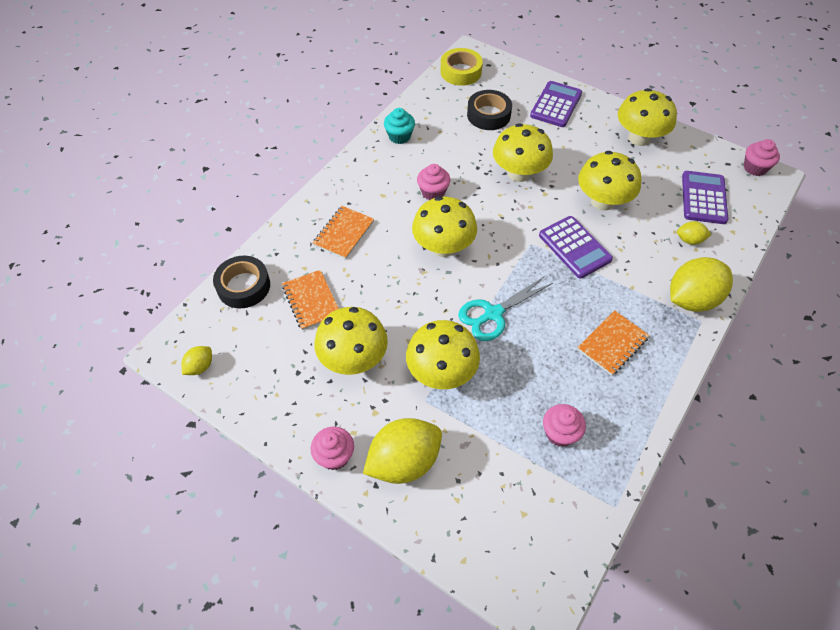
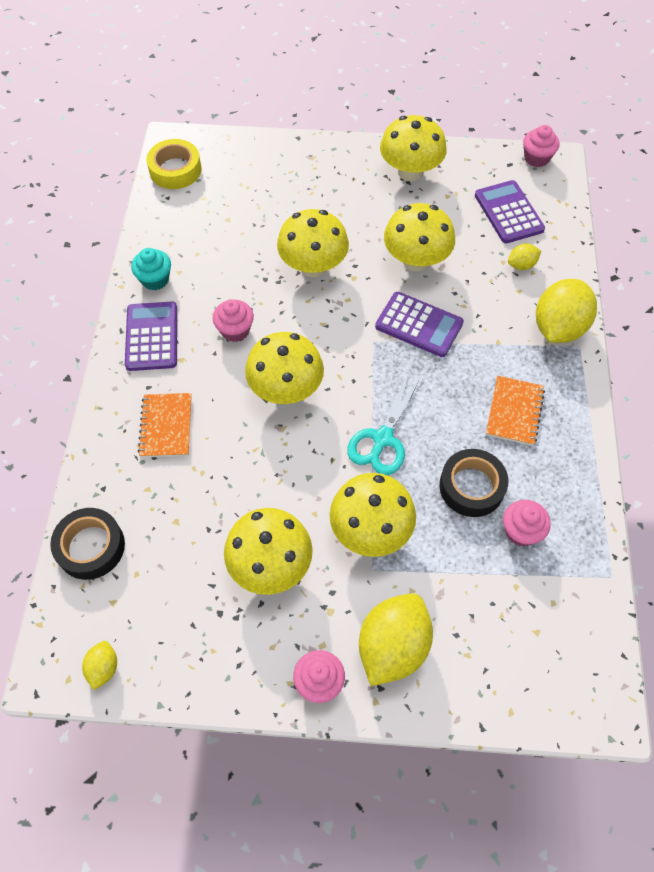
camera: 30 degrees left, 5 degrees up
(311, 301) = (181, 523): orange notebook -> none
(488, 115) = (239, 210): black tape -> black tape (471, 487)
(556, 105) = (303, 168): purple calculator -> purple calculator (152, 337)

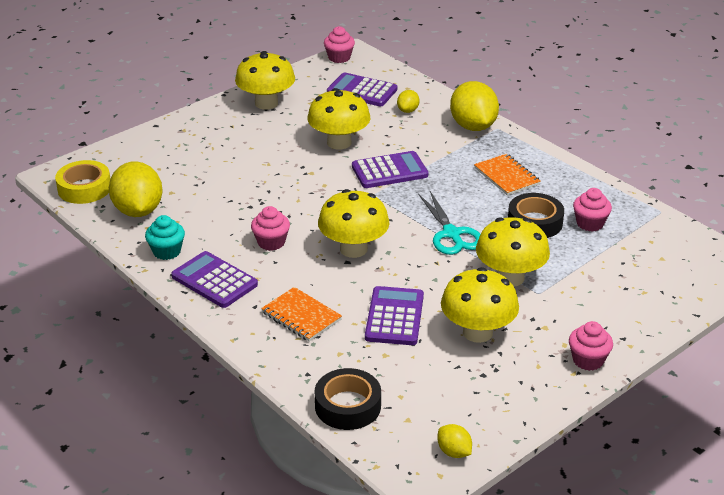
camera: 45 degrees left, 25 degrees down
(229, 489) = (394, 317): none -> purple calculator
(313, 266) = (274, 182): yellow mushroom -> none
(392, 646) = (602, 316): yellow lemon -> yellow lemon (138, 211)

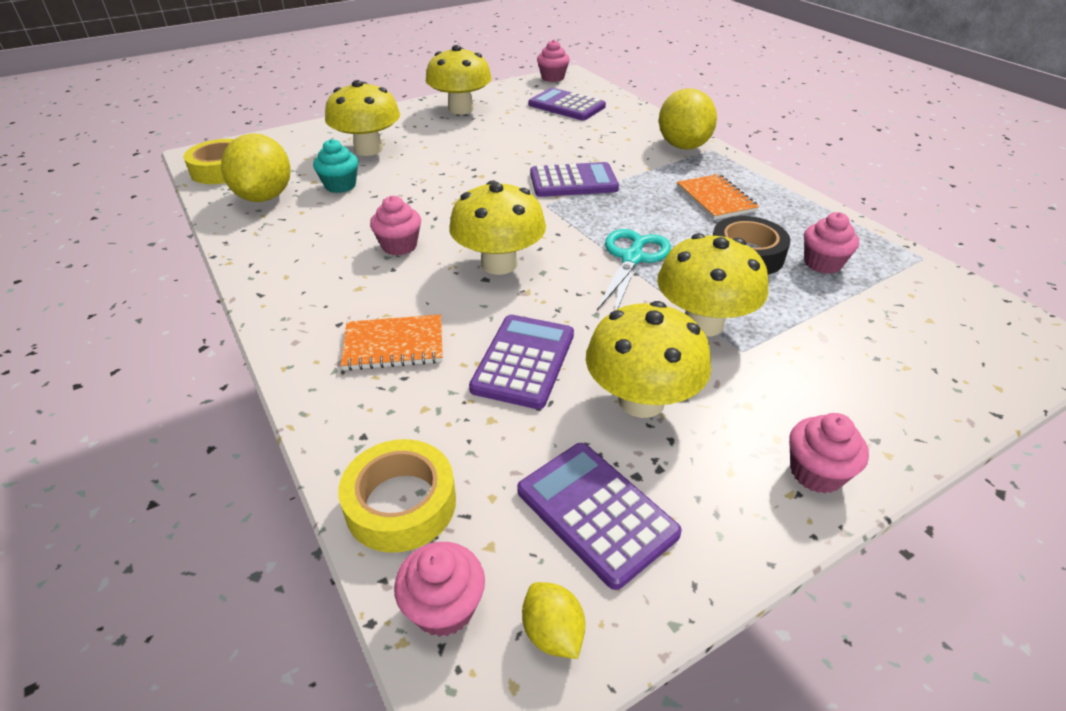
camera: 10 degrees right, 5 degrees up
(167, 251) = (268, 244): turquoise cupcake -> turquoise cupcake (340, 185)
(214, 280) = (305, 284): purple calculator -> purple calculator (596, 512)
(301, 316) = (394, 345): orange notebook -> orange notebook turned 60 degrees counterclockwise
(339, 143) = (524, 149): yellow mushroom -> yellow mushroom (368, 149)
(348, 406) = (401, 503): black tape -> yellow tape
(392, 449) = (444, 607): none -> pink cupcake
(408, 110) = (611, 126): yellow lemon -> none
(451, 234) = (632, 258): turquoise scissors -> turquoise scissors turned 150 degrees counterclockwise

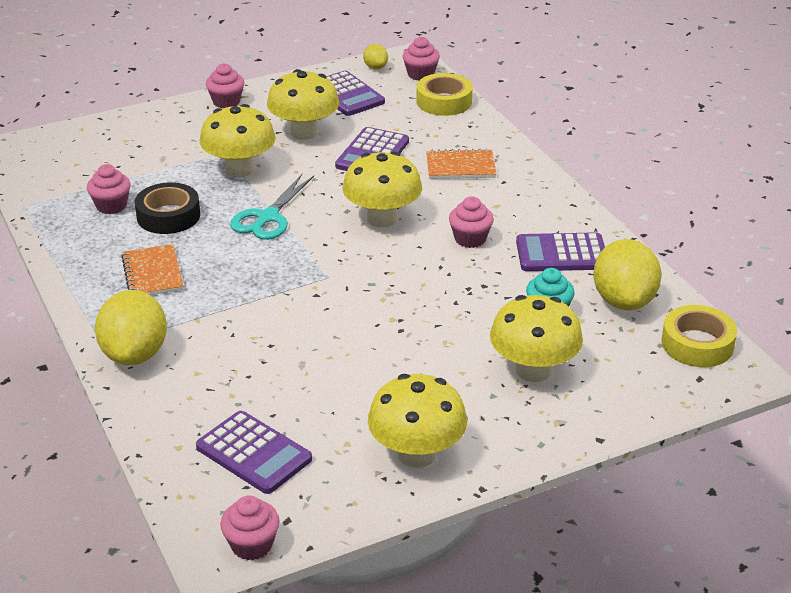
camera: 175 degrees left, 5 degrees down
(573, 181) = (291, 304): purple calculator -> purple calculator (561, 254)

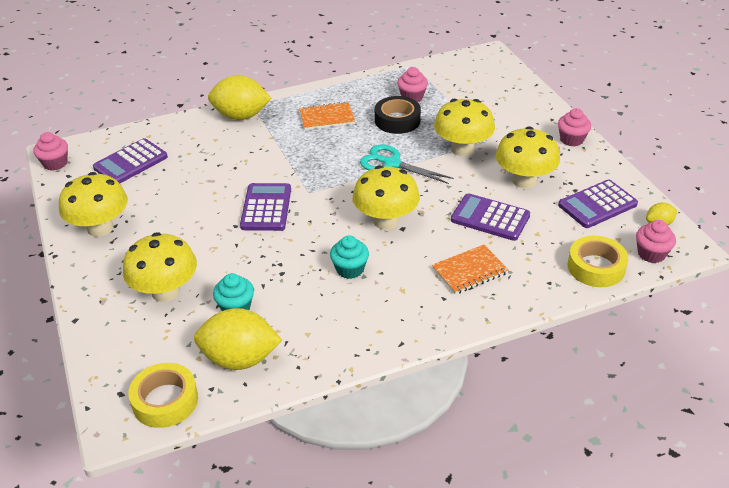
camera: 95 degrees right, 5 degrees up
(460, 167) = (469, 271): orange notebook -> orange notebook turned 60 degrees clockwise
(470, 239) = (350, 269): pink cupcake -> turquoise cupcake
(561, 254) = (319, 325): purple calculator -> purple calculator (266, 208)

